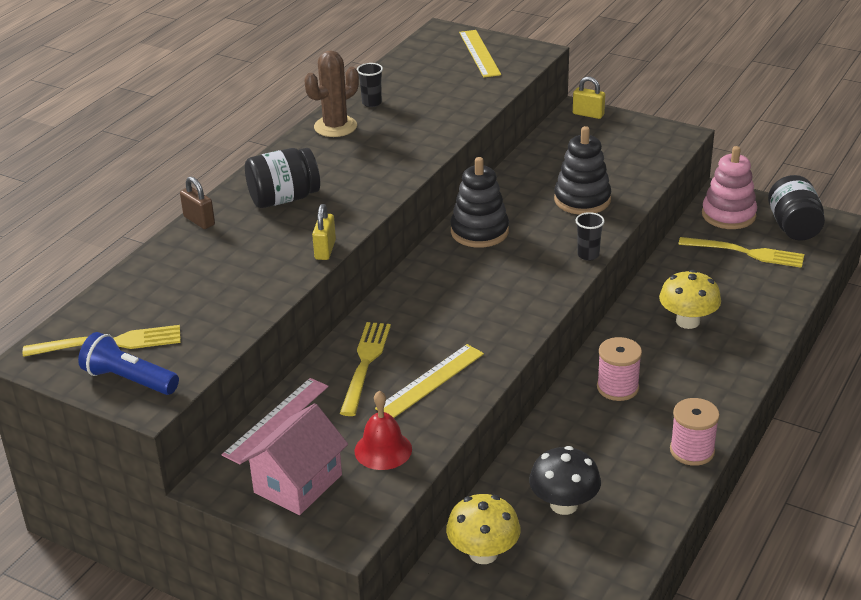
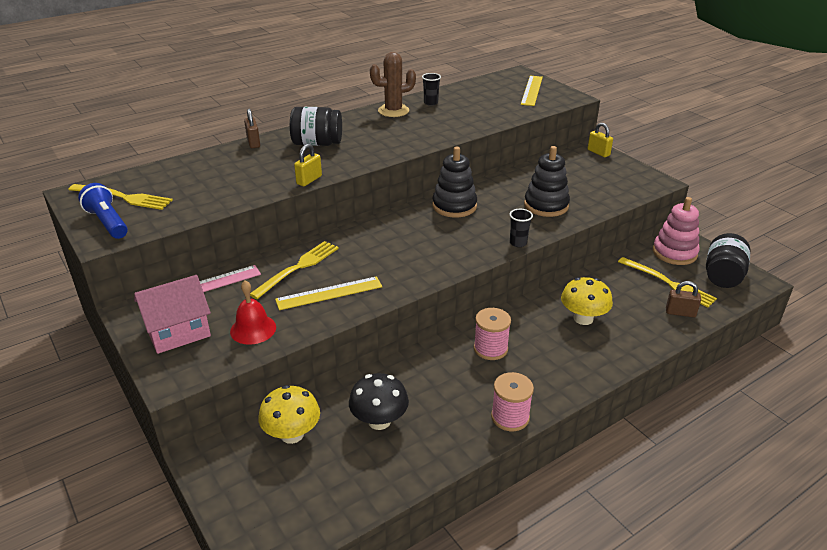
camera: 25 degrees right, 0 degrees up
(779, 282) = (680, 313): none -> brown padlock

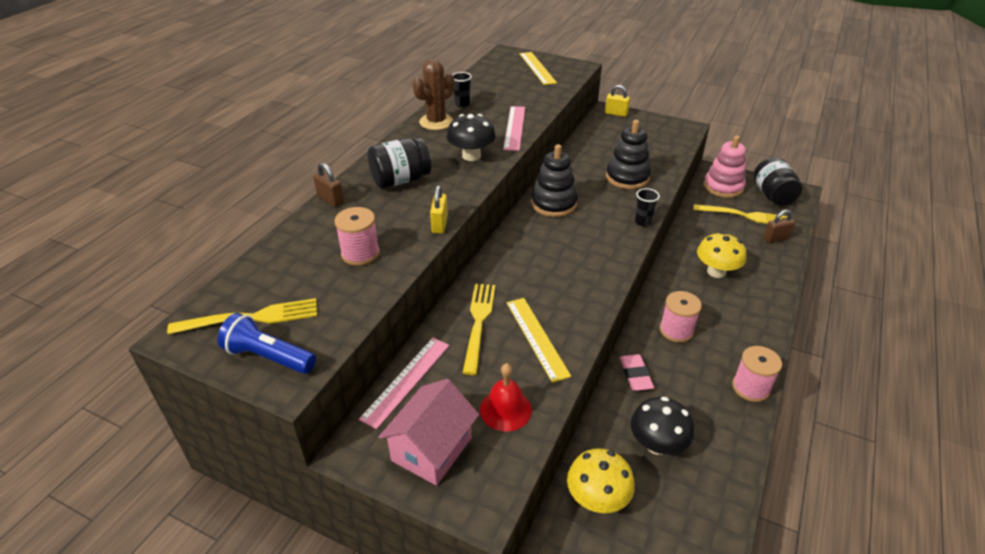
camera: 30 degrees left, 5 degrees up
(232, 182) = (360, 253): none -> pink spool
(329, 293) = (536, 338): yellow ruler -> yellow ruler turned 60 degrees counterclockwise
(391, 141) = (471, 156): none -> black mushroom
(416, 366) = (635, 375): none -> pink eraser
(452, 130) = (514, 127): none -> pink ruler

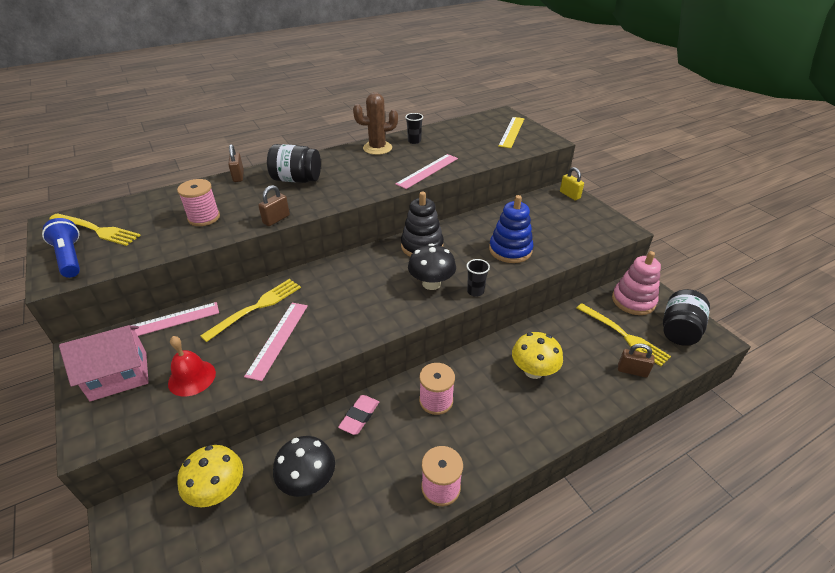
camera: 35 degrees right, 0 degrees up
(439, 224) = (276, 219): yellow padlock -> brown padlock
(471, 156) = (366, 180): black mushroom -> black mushroom (431, 283)
(536, 338) = (278, 339): yellow ruler -> pink ruler
(627, 177) = (510, 250): black stacking toy -> blue stacking toy

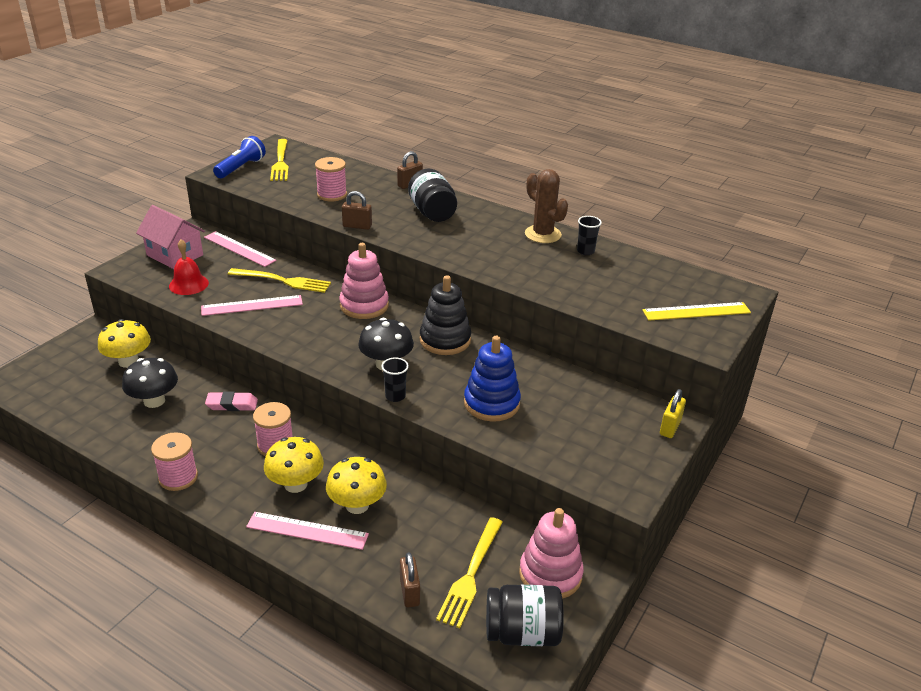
camera: 60 degrees right, 5 degrees down
(341, 271) = (364, 305): none -> pink stacking toy
(427, 171) = (526, 277): pink ruler -> pink ruler (307, 530)
(492, 401) = (295, 484): none -> yellow mushroom

